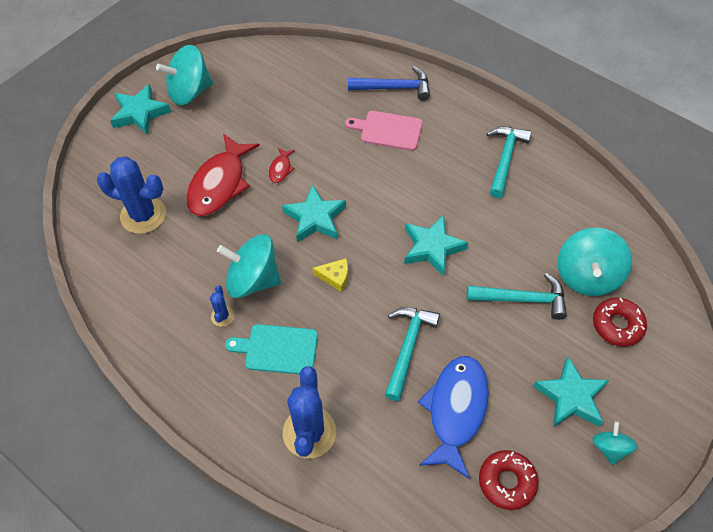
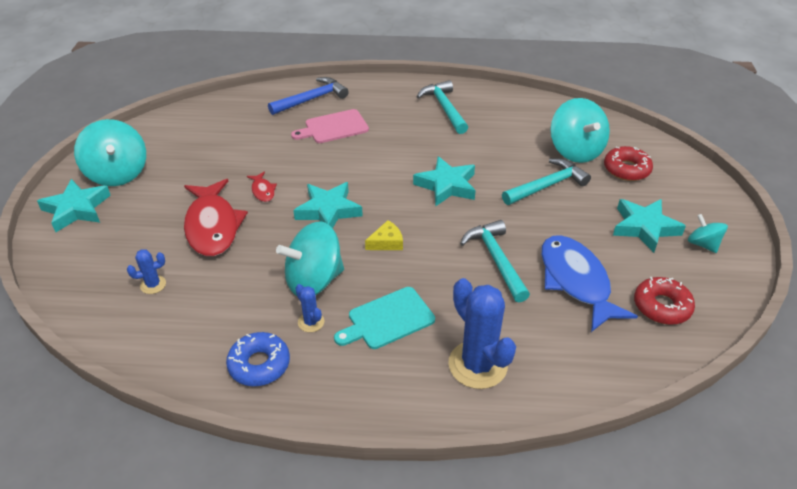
camera: 35 degrees left, 15 degrees down
(143, 215) = (153, 285): blue cactus -> blue cactus, size x0.47
(162, 330) = (259, 364): none -> blue donut
(189, 92) = (118, 173): turquoise spinning top -> turquoise spinning top turned 60 degrees counterclockwise

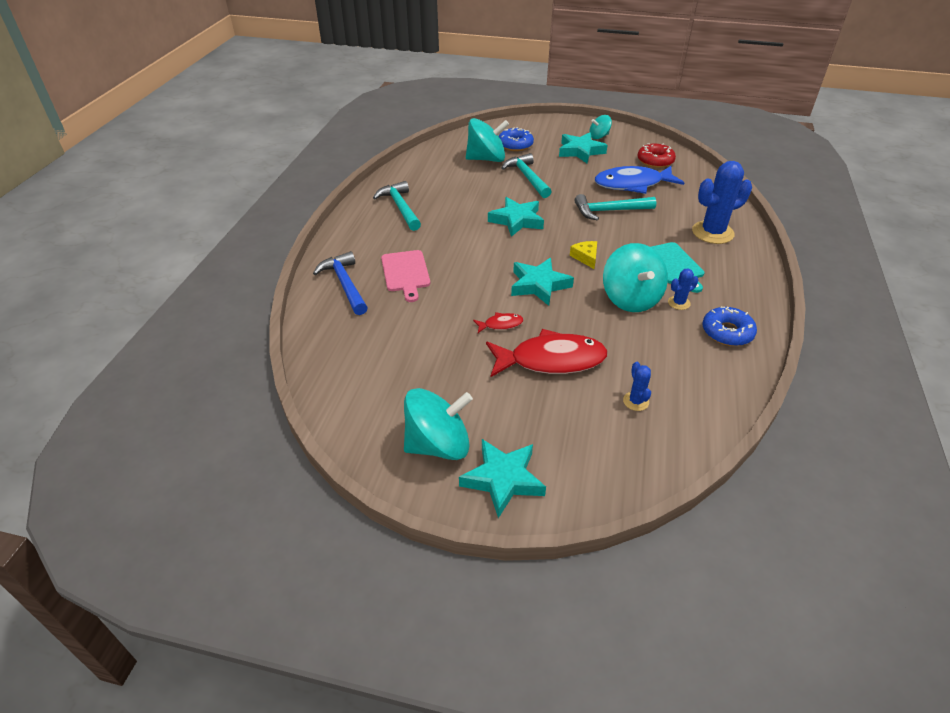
camera: 80 degrees left, 0 degrees up
(444, 108) = (400, 207): turquoise hammer -> turquoise hammer turned 75 degrees clockwise
(626, 169) = (515, 145): red donut -> blue donut

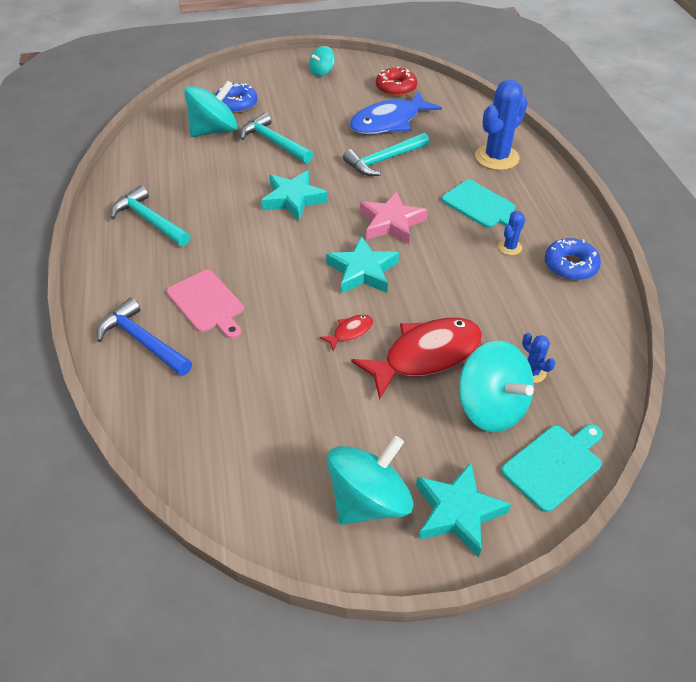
camera: 25 degrees left, 5 degrees up
(580, 151) = (312, 95): turquoise star -> none
(586, 257) = (391, 223): yellow cheese -> pink star
(609, 476) = (554, 465): none -> turquoise cutting board
(630, 299) = (462, 257): turquoise spinning top -> turquoise spinning top (491, 407)

